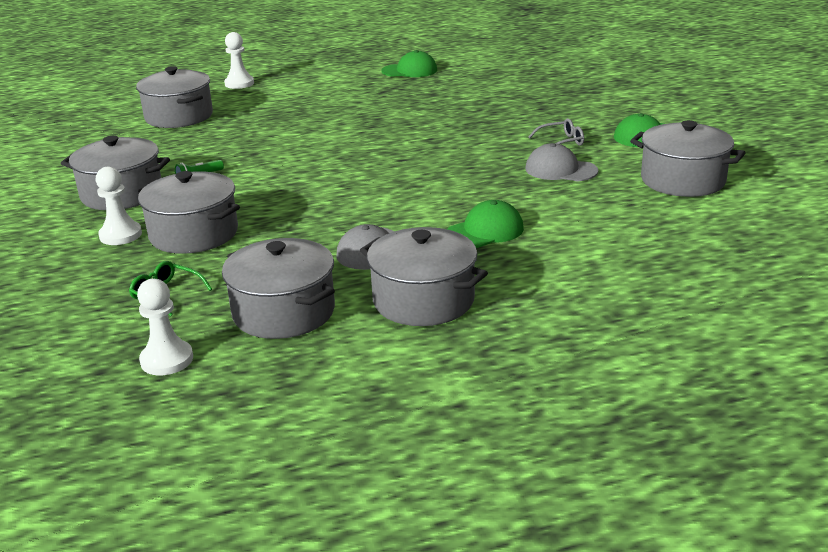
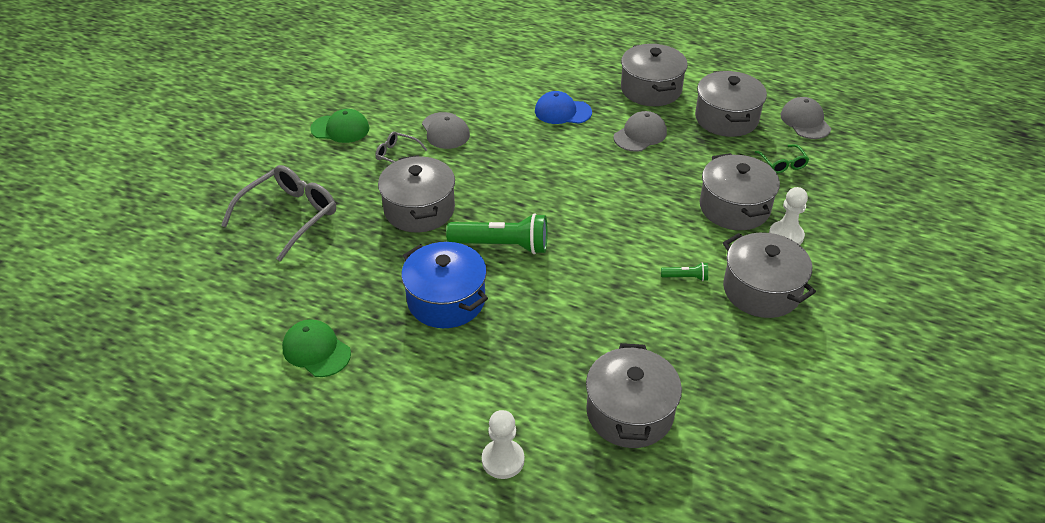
camera: 140 degrees left, 15 degrees up
(167, 360) = (805, 121): white pawn -> grey cap
(368, 107) = (446, 300): none -> blue pot
(374, 137) = (502, 245): none -> green flashlight
(485, 231) = (562, 112): green cap -> blue cap
(553, 93) = (289, 216): none -> grey glasses
(682, 180) = (403, 84): grey pot -> grey pot (419, 209)

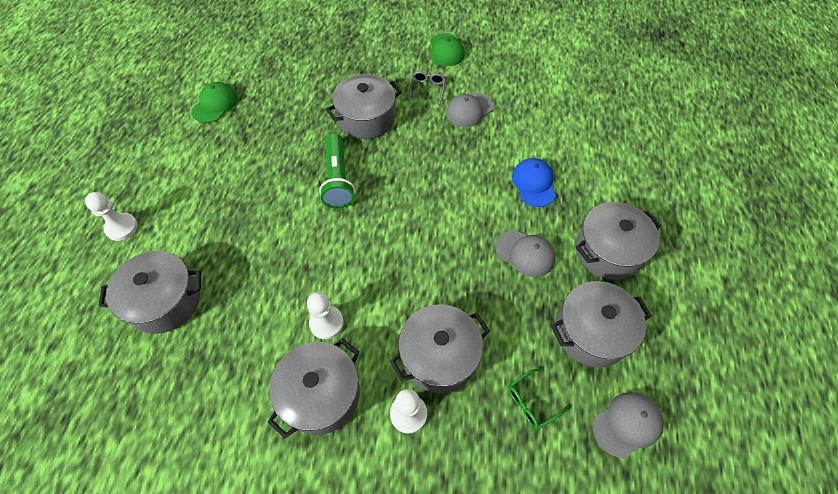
camera: 75 degrees right, 15 degrees up
(289, 216) = (340, 54): grey glasses -> none
(446, 300) = (271, 159): blue pot -> none
(686, 277) = (326, 323): green flashlight -> white pawn

